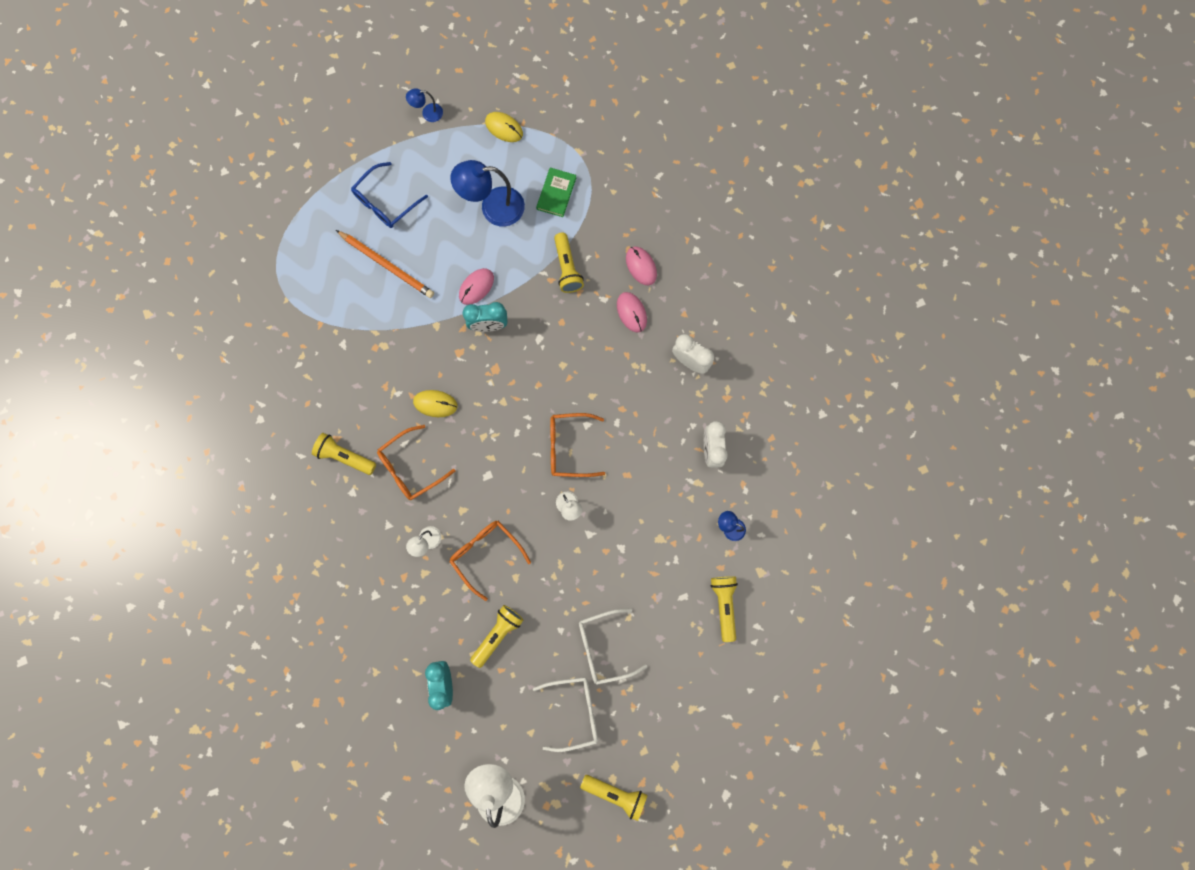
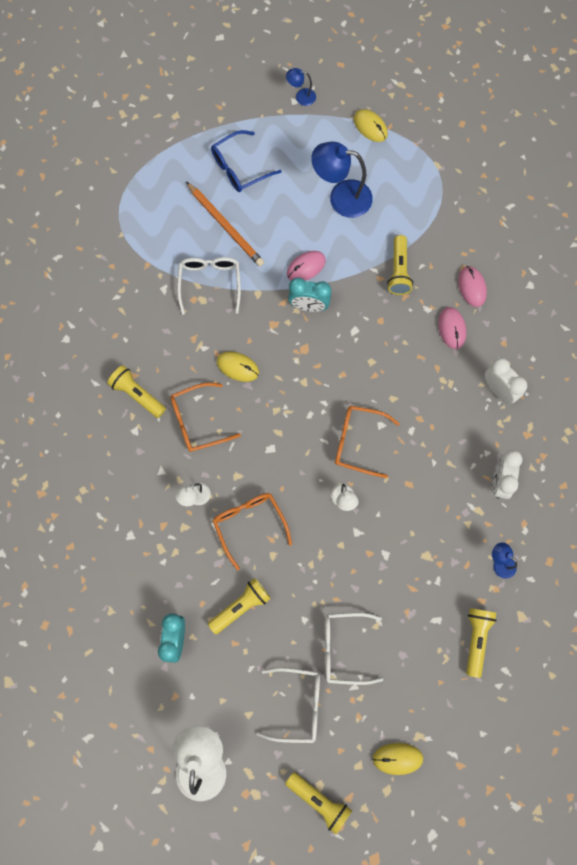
camera: 15 degrees right, 5 degrees down
(386, 327) = (210, 283): none -> white glasses
(556, 193) = (406, 199): green book -> none
(678, 734) = (397, 758): none -> yellow mouse

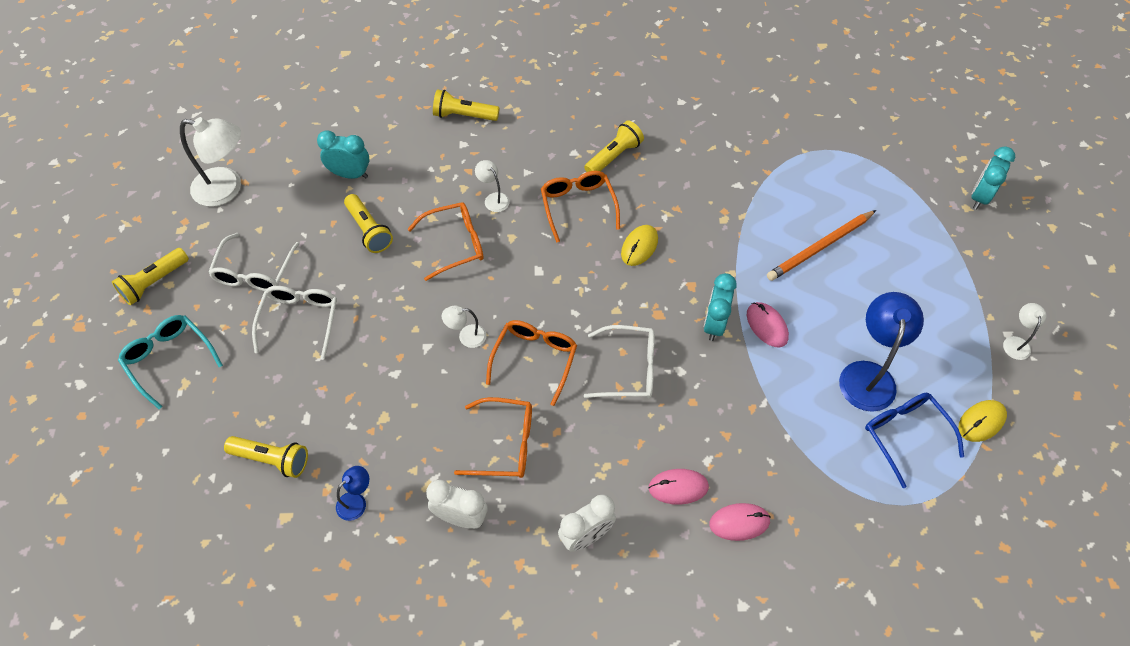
camera: 95 degrees right, 15 degrees down
(163, 105) = (980, 197): none -> turquoise clock
(210, 283) = (745, 227): white glasses -> white glasses (629, 369)
(239, 168) = (901, 267): blue glasses -> blue glasses (905, 435)
(301, 97) = (1016, 342): blue lamp -> white lamp
(397, 758) = (169, 359): yellow mouse -> turquoise glasses
(399, 271) = (762, 432): yellow flashlight -> yellow flashlight (463, 115)
(436, 456) = (505, 444): none -> orange glasses

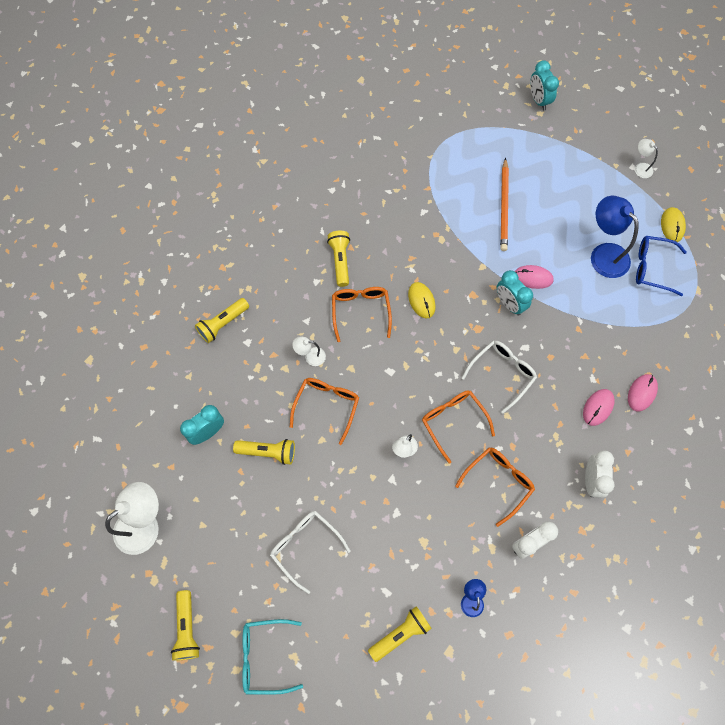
camera: 50 degrees left, 10 degrees up
(254, 272) = (238, 551): white glasses -> none
(578, 206) = (361, 311): orange glasses -> orange glasses turned 60 degrees clockwise

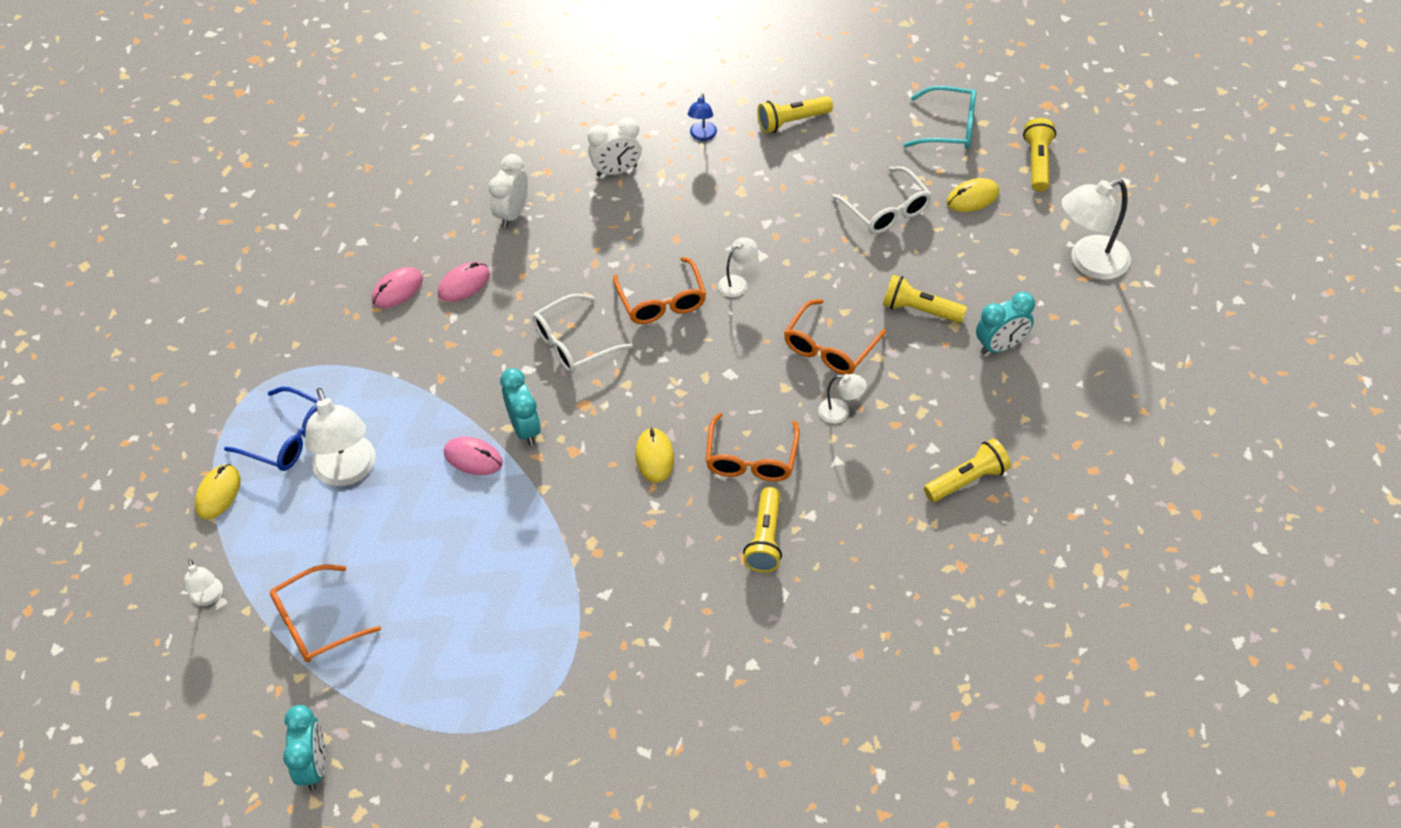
camera: 165 degrees left, 15 degrees down
(238, 575) = (972, 197): none -> yellow mouse
(498, 482) = (628, 231): orange glasses -> orange glasses (316, 623)
(504, 207) = (468, 575): orange pencil -> none
(604, 254) = (348, 471): blue lamp -> white lamp

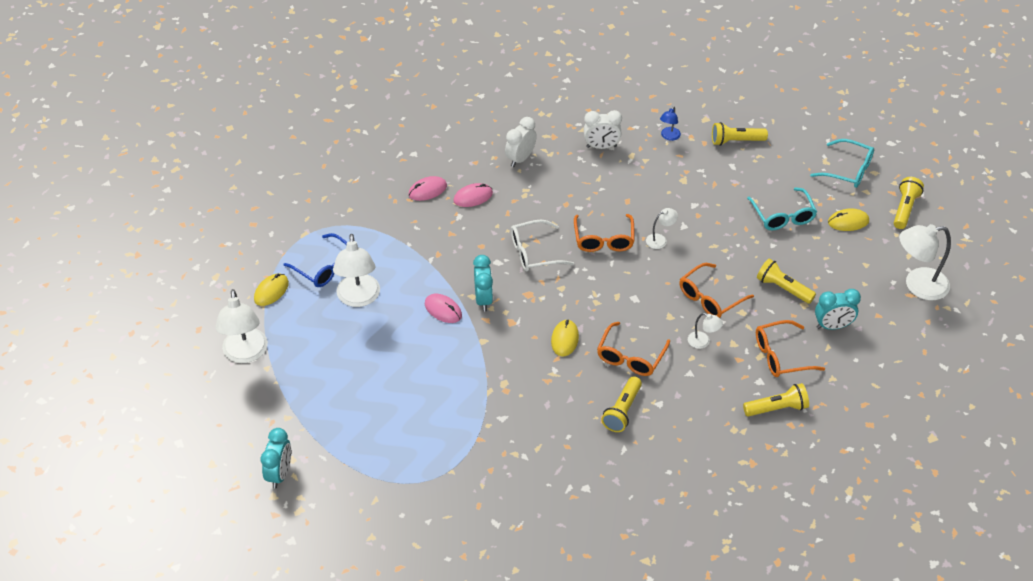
camera: 15 degrees right, 5 degrees down
(208, 597) = (245, 354): white lamp -> white lamp, size x2.03
(316, 623) = (308, 387): orange glasses -> orange glasses (781, 356)
(887, 210) = (783, 216): white glasses -> turquoise glasses

